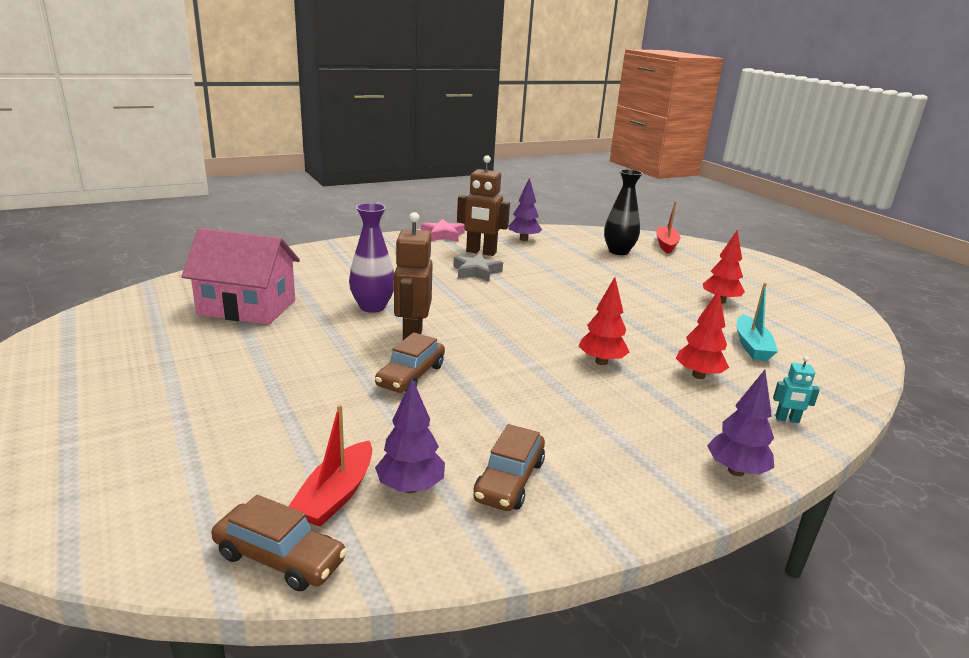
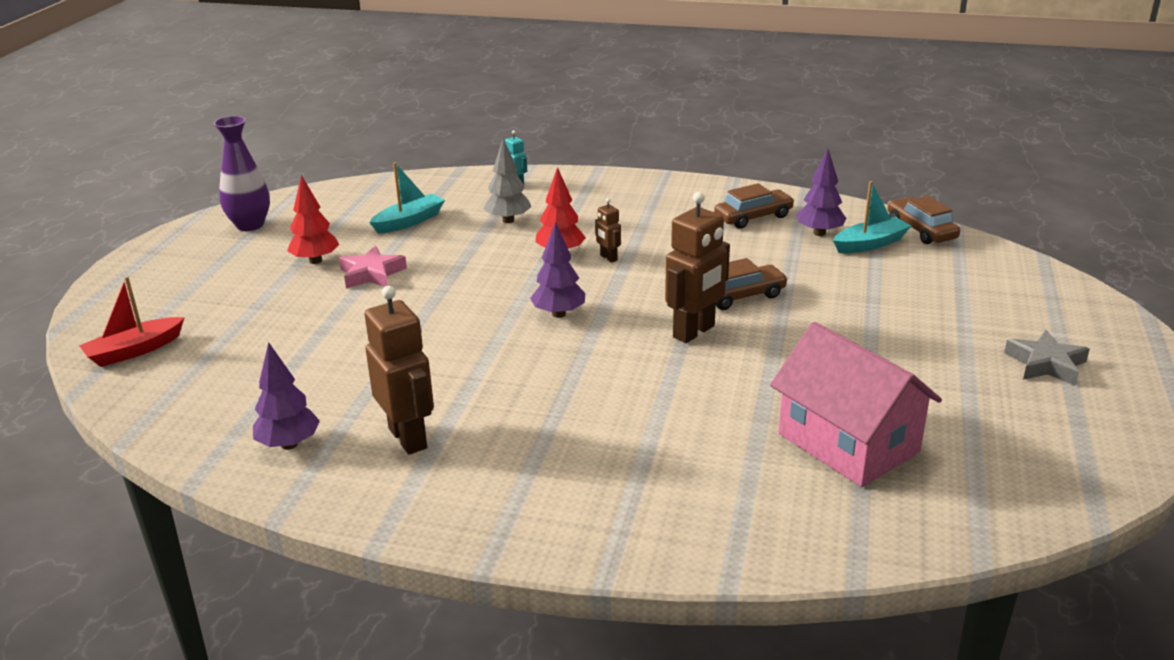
camera: 135 degrees left, 5 degrees up
(336, 495) = (870, 244): red boat -> turquoise boat
(372, 307) = (692, 387): purple vase -> purple vase (250, 225)
(443, 235) = (389, 512): pink star -> pink star (372, 274)
(476, 272) = (484, 399): grey star -> grey star (1046, 364)
(560, 371) = (608, 258): none -> brown robot
(618, 251) = (226, 364): black vase -> none
(698, 375) = (508, 220): red tree -> grey tree
(735, 471) = (610, 179): purple tree -> purple tree (559, 314)

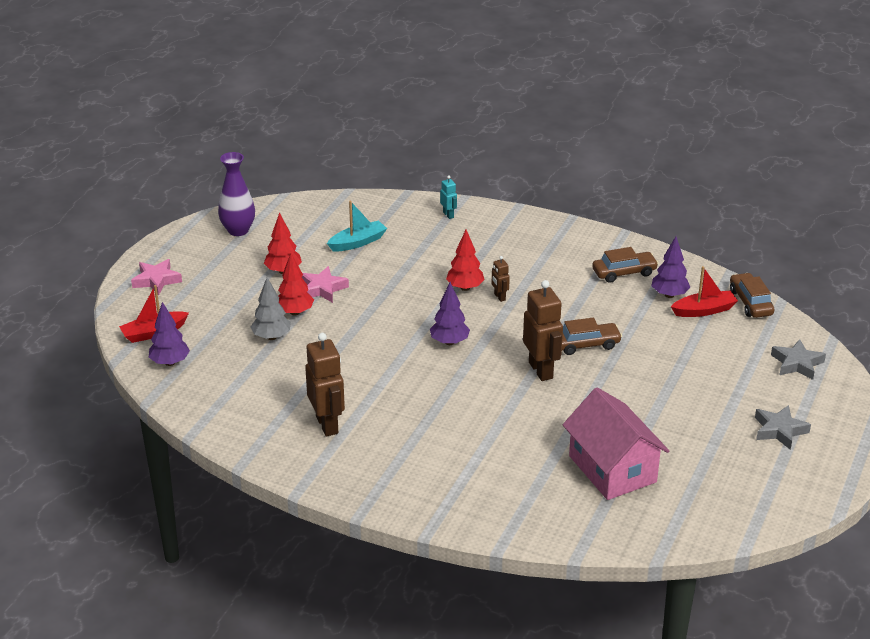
camera: 10 degrees right, 5 degrees up
(139, 289) = (156, 280): none -> pink star
(289, 444) = (251, 418): purple tree -> purple tree (170, 362)
(337, 304) = (295, 312): none -> red tree
(508, 220) = (433, 251): grey tree -> grey tree (271, 337)
(694, 332) = (541, 370): brown robot -> brown robot turned 75 degrees counterclockwise
(870, 244) = (704, 310): turquoise boat -> red boat
(1017, 286) = (797, 364): none -> grey star

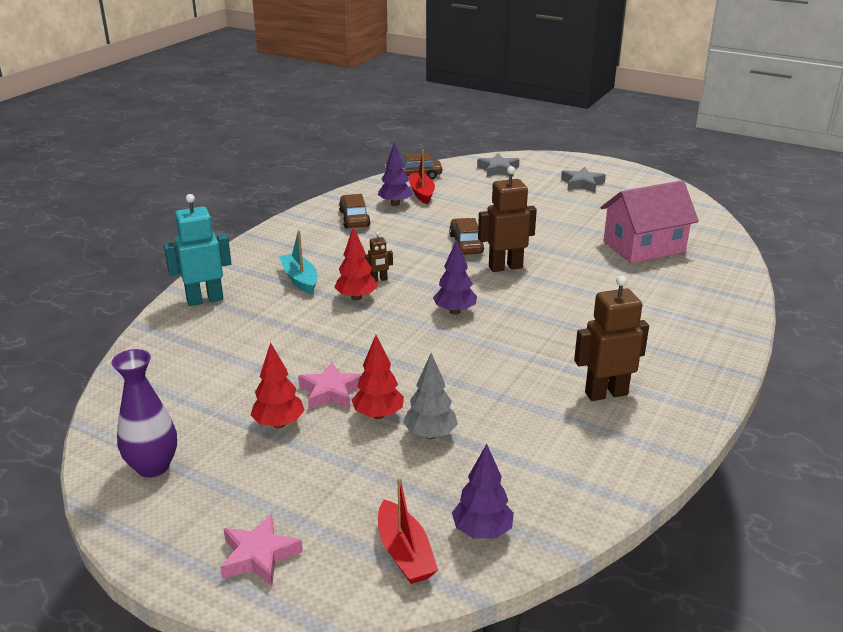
camera: 85 degrees left, 5 degrees down
(358, 242) = (235, 363): turquoise boat -> turquoise boat (300, 279)
(448, 215) = (205, 299): turquoise robot -> turquoise robot, size x2.07

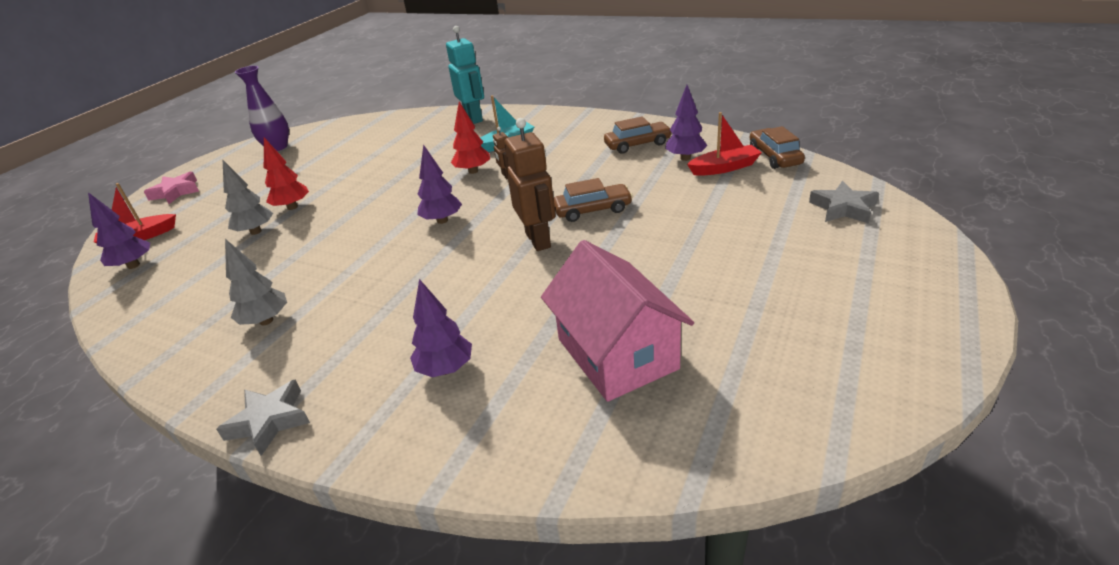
camera: 90 degrees right, 5 degrees up
(279, 424) = (300, 174): red tree -> none
(331, 392) = (331, 185): pink star -> none
(582, 184) = (842, 285): grey star -> grey star (269, 421)
(606, 393) = (266, 321): brown robot -> grey tree
(662, 302) = (446, 369): none -> purple tree

